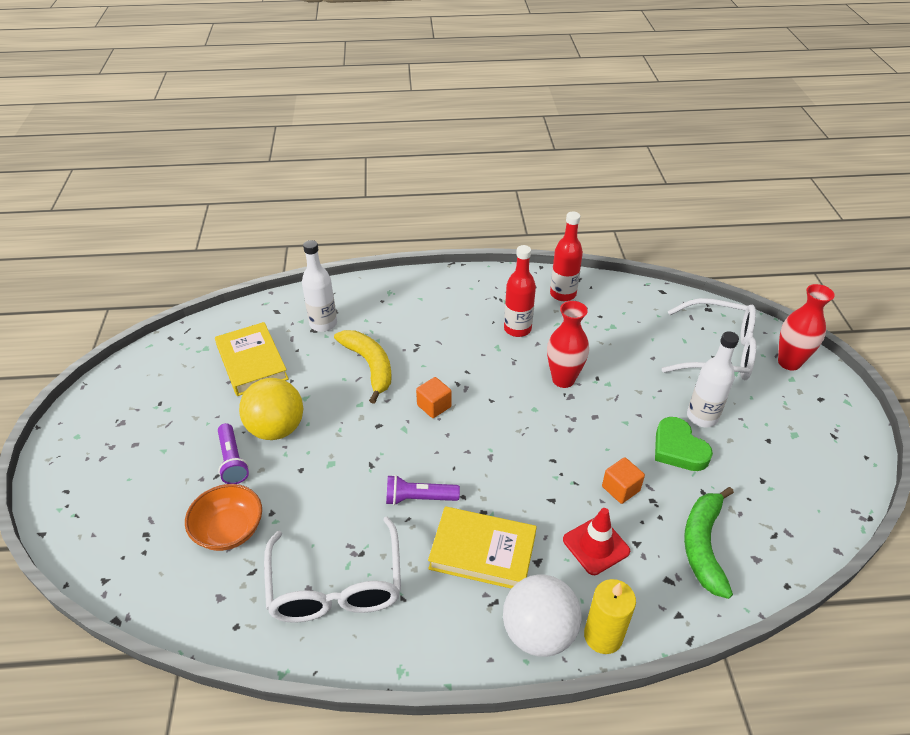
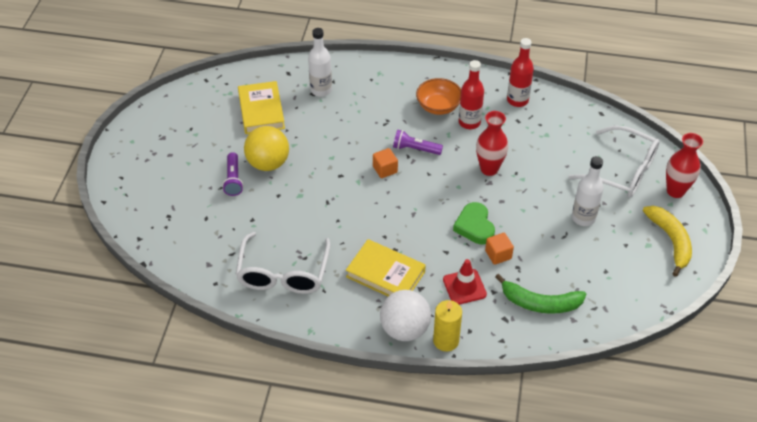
camera: 15 degrees right, 5 degrees up
(229, 530) = (222, 225): orange bowl -> orange bowl (438, 106)
(370, 366) = (347, 130): yellow banana -> yellow banana (670, 241)
(419, 498) = (354, 231): purple flashlight -> purple flashlight (415, 149)
(678, 448) = (554, 236): green heart -> green heart (474, 226)
(703, 545) = (540, 303): green banana -> green banana turned 105 degrees counterclockwise

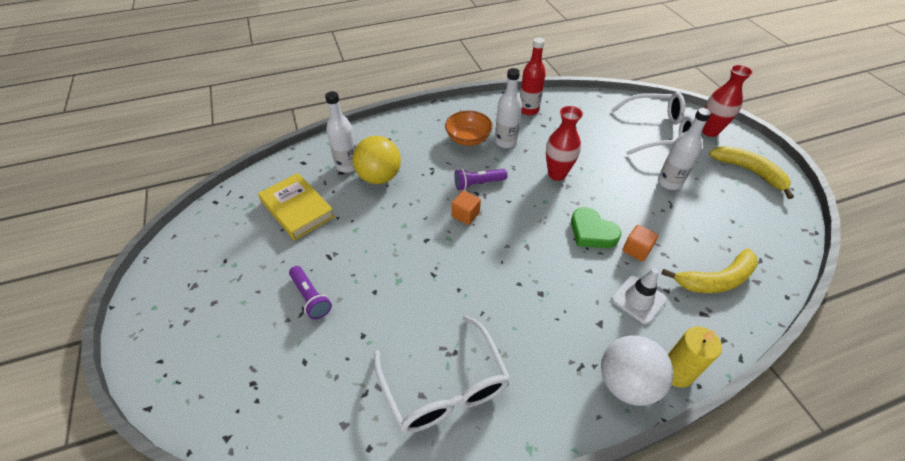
camera: 30 degrees left, 0 degrees up
(268, 163) = (340, 261): yellow ball -> yellow ball (379, 177)
(385, 274) = (554, 326): yellow book -> none
(464, 287) = (638, 299): red traffic cone -> white traffic cone
(469, 122) = (505, 142): red bottle -> white bottle
(540, 303) = (715, 280): green banana -> yellow banana

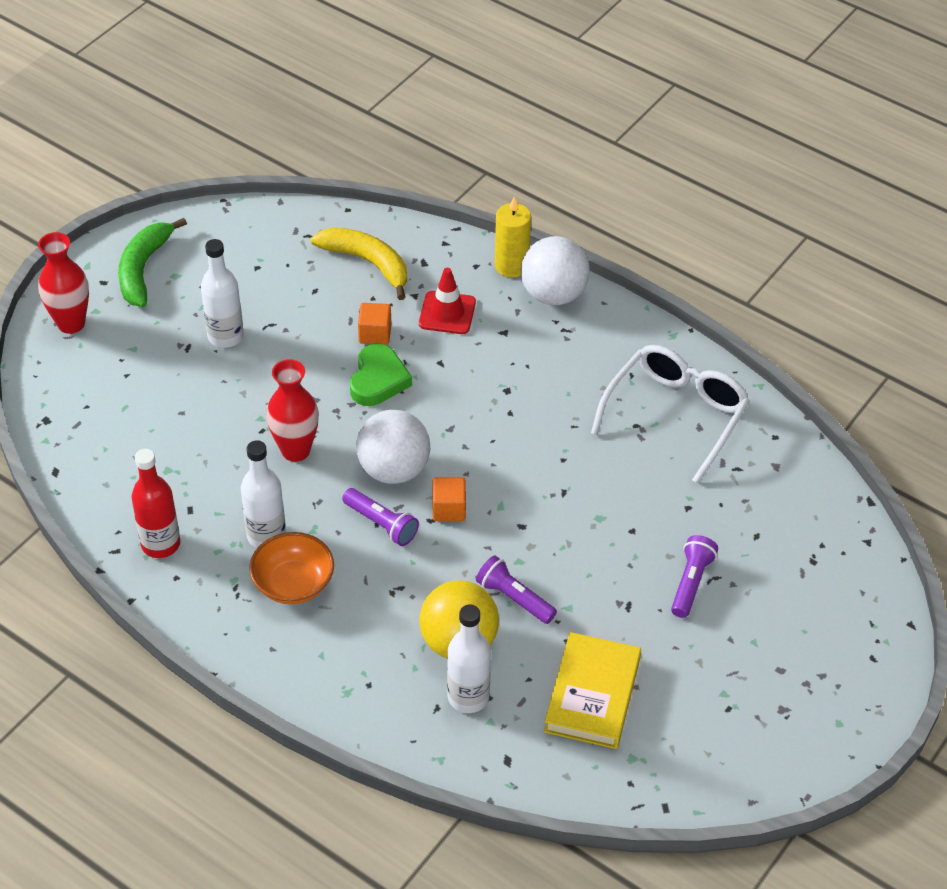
camera: 125 degrees left, 0 degrees up
(383, 211) = (514, 598): none -> purple flashlight
(513, 206) = (394, 470): none -> white ball
(638, 299) = (447, 313): white traffic cone -> red traffic cone
(658, 132) = (113, 375): white glasses -> none
(749, 172) = (143, 269): yellow banana -> green banana

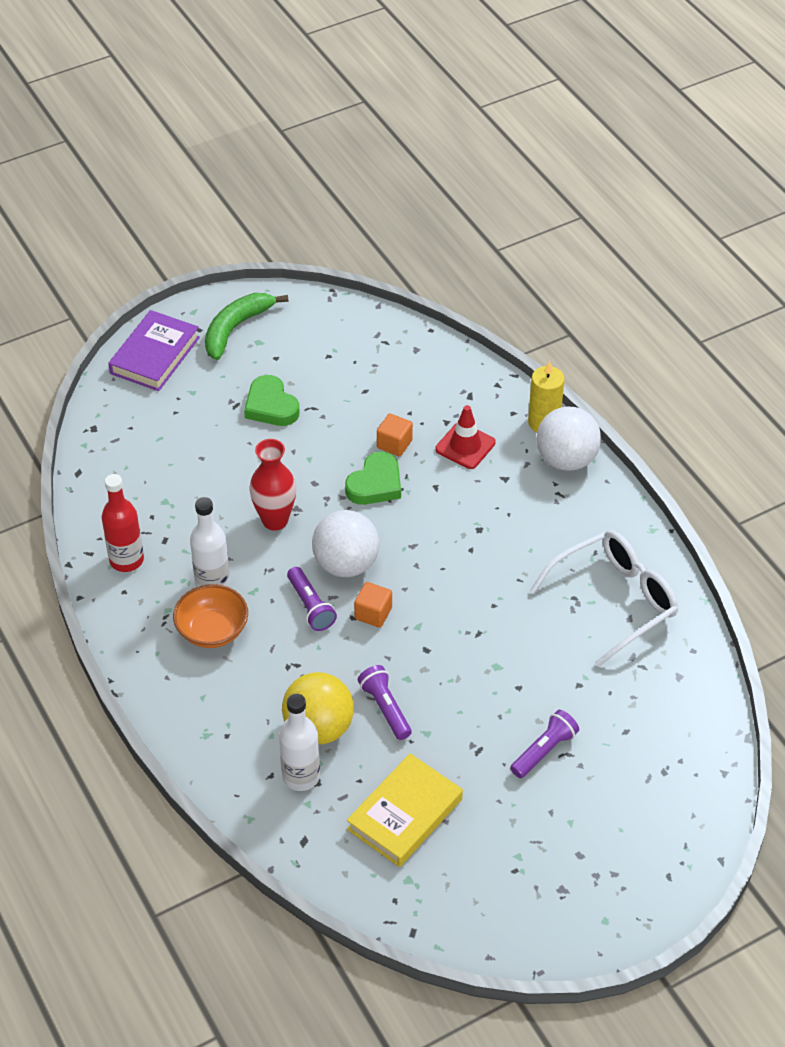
camera: 25 degrees right, 0 degrees up
(71, 323) = (155, 355): red vase -> purple book
(225, 336) = (271, 406): white bottle -> green heart
(368, 263) = (422, 381): yellow banana -> none

